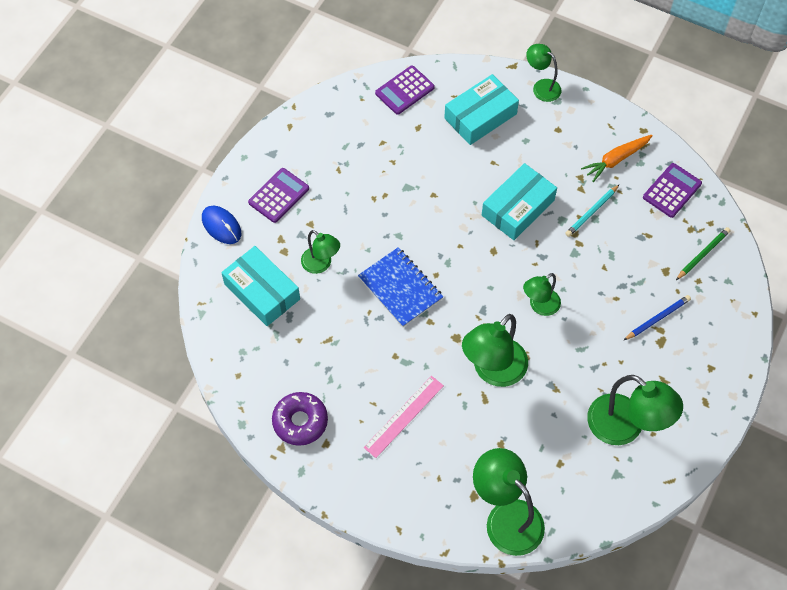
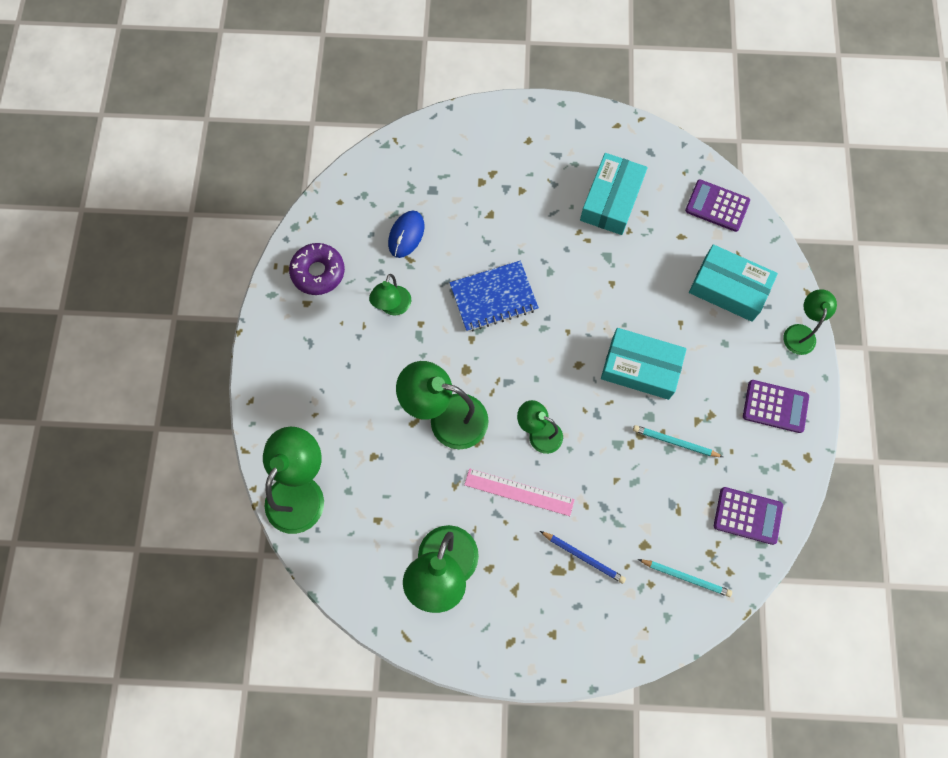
camera: 65 degrees right, 10 degrees up
(221, 226) = (480, 119): blue mouse -> blue mouse (406, 235)
(262, 291) = (431, 183): turquoise box -> turquoise box (611, 200)
(278, 195) = (537, 150): purple calculator -> purple calculator (775, 406)
(321, 264) = (483, 218): green lamp -> green lamp (393, 307)
(400, 288) = (493, 297): blue notebook -> blue notebook turned 45 degrees clockwise
(404, 416) = (362, 358): pink ruler -> pink ruler (519, 492)
(616, 160) = (753, 442): orange carrot -> none
(703, 254) = (685, 577): green pencil -> turquoise pencil

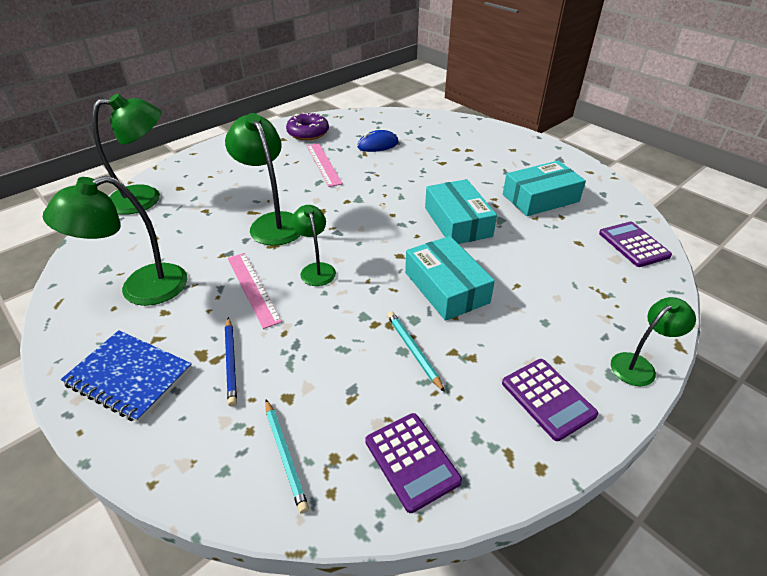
camera: 45 degrees right, 30 degrees down
(393, 307) = (323, 164): green lamp -> pink ruler
(493, 297) = (390, 193): blue notebook -> blue notebook (129, 377)
(728, 288) = (590, 292): turquoise box -> turquoise box (457, 222)

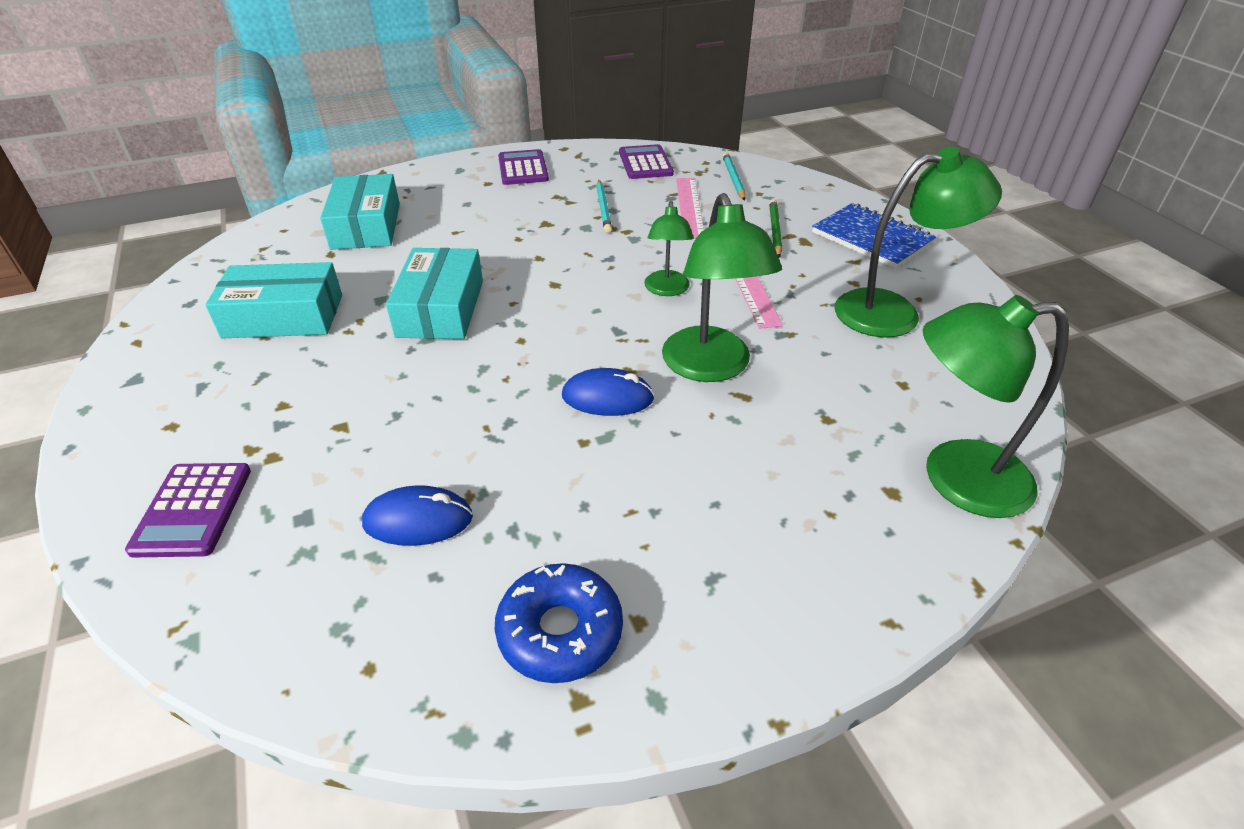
camera: 160 degrees left, 0 degrees up
(231, 362) = (775, 231): blue pencil -> green pencil
(308, 133) = (560, 631): purple donut -> blue donut
(323, 164) = (574, 486): pink ruler -> pink ruler (689, 207)
(325, 197) = (607, 397): none -> blue mouse
(446, 287) = (530, 244): turquoise box -> turquoise box (366, 226)
(633, 244) = (276, 239): purple calculator -> purple calculator (193, 510)
(639, 365) = (430, 170): green lamp -> none

